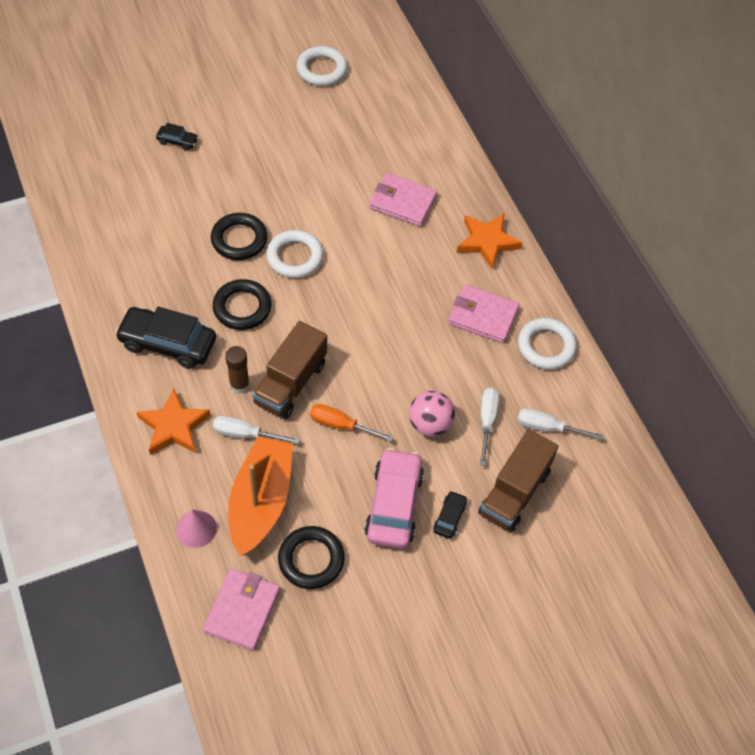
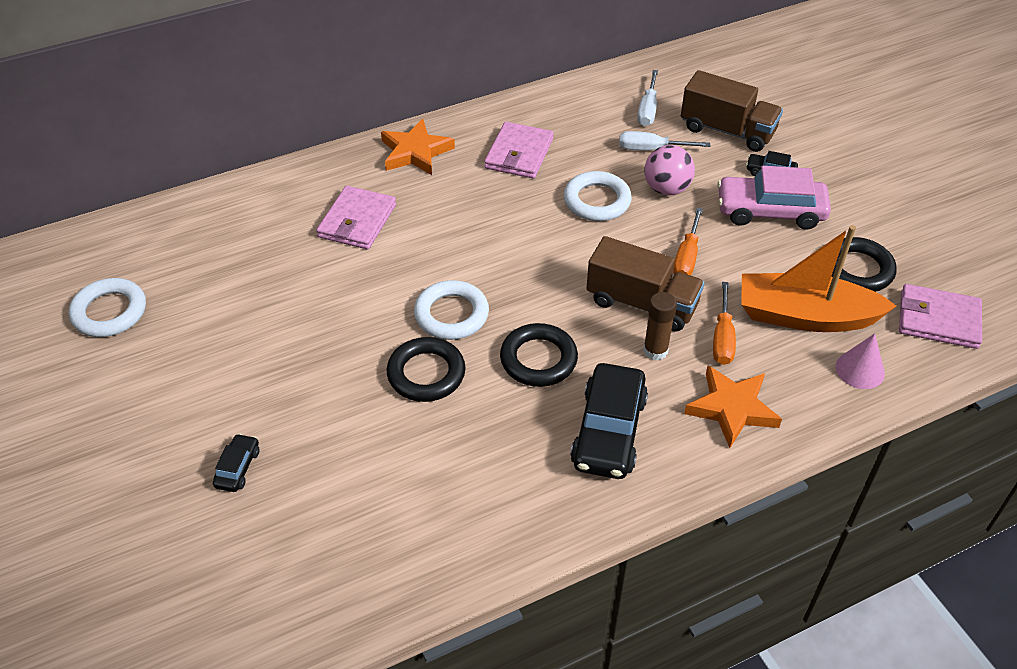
camera: 90 degrees left, 10 degrees down
(246, 434) = (722, 338): white screwdriver -> orange screwdriver
(546, 346) = (550, 110): white ring -> white ring (597, 201)

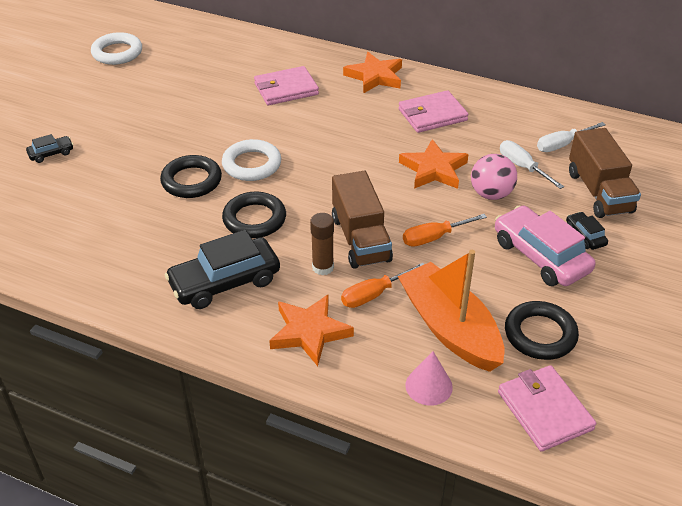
camera: 50 degrees right, 5 degrees down
(597, 201) = (434, 169): white ring -> orange star

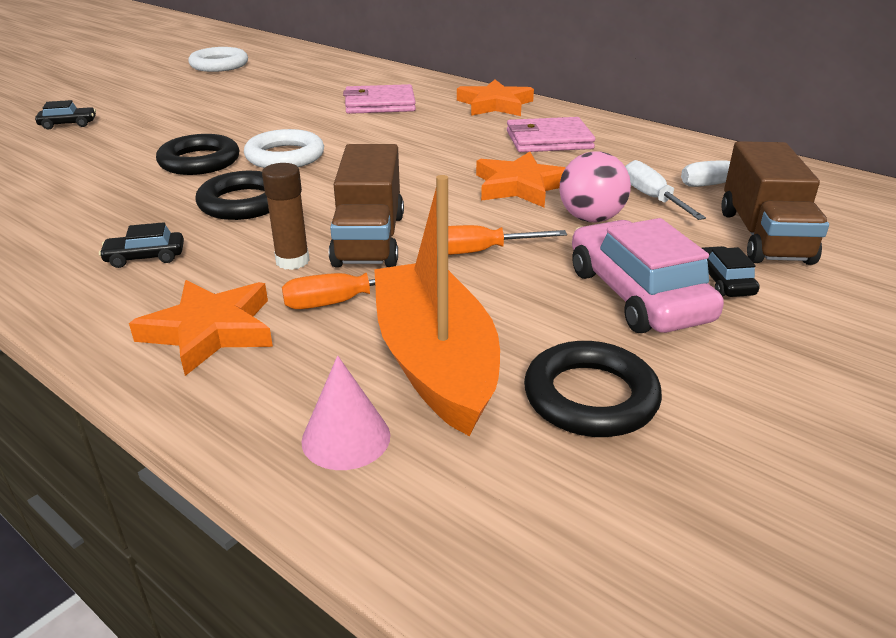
camera: 15 degrees right, 10 degrees down
(225, 282) = (145, 257): black car -> black car, size x0.47
(544, 410) = (544, 523): pink wallet -> none

